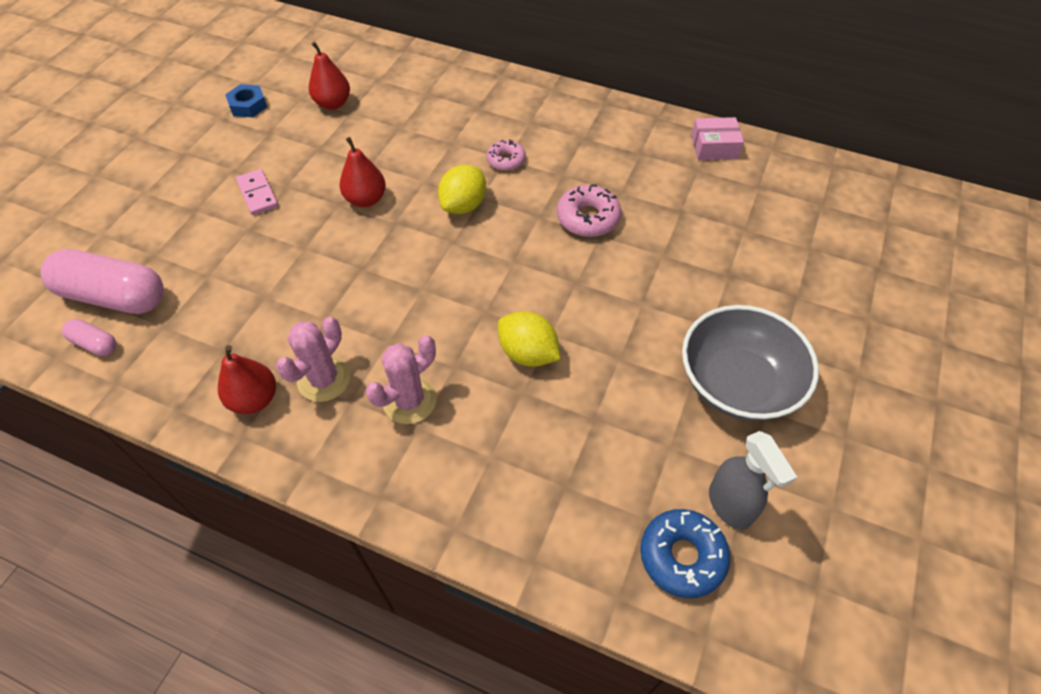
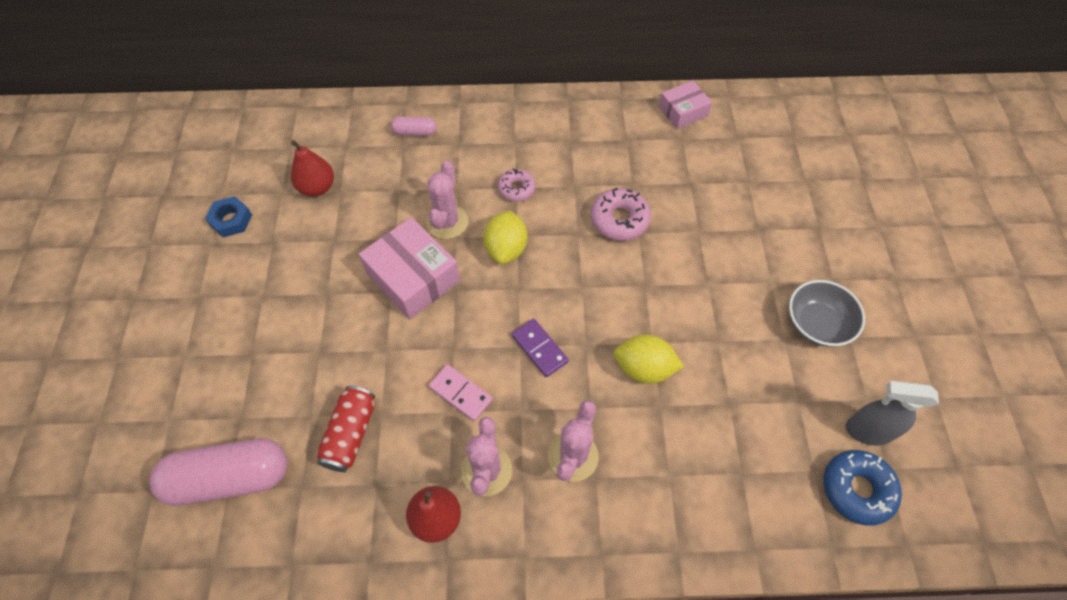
camera: 25 degrees left, 5 degrees up
(95, 344) = (243, 535): pink capsule -> pink capsule (415, 132)
(230, 302) = (350, 434): none -> red can
(258, 194) = (304, 312): pink domino -> pink domino (461, 393)
(366, 199) = (413, 277): red pear -> pink box
(425, 166) = (447, 222): none -> pink cactus
(439, 298) = (540, 348): none -> purple domino
(730, 506) = (867, 431): grey spray bottle -> grey spray bottle turned 150 degrees clockwise
(737, 383) = (817, 324): grey bowl -> grey bowl, size x0.66

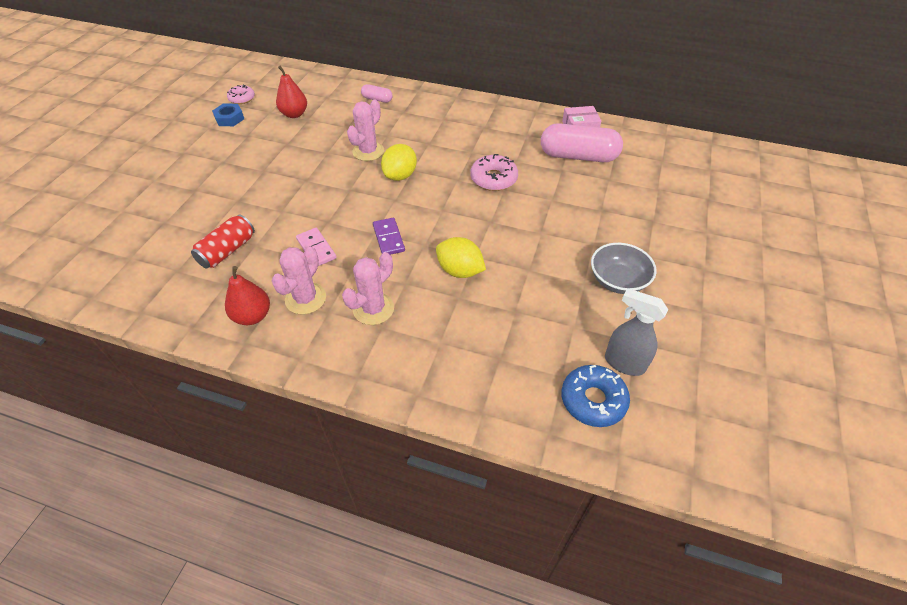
camera: 20 degrees right, 10 degrees down
(230, 478) = (136, 252): pink capsule -> pink capsule (578, 156)
(413, 277) = (326, 176): pink box -> none
(516, 189) = (428, 144): pink donut -> pink donut (242, 98)

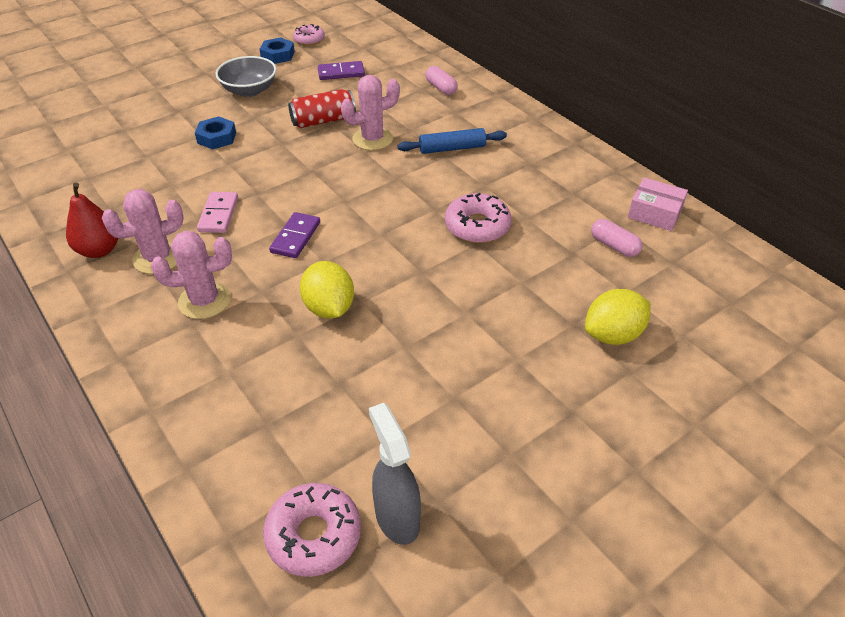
camera: 35 degrees right, 5 degrees down
(227, 250) = (144, 179): red can -> red can (323, 120)
(251, 197) = (217, 138): none -> blue nut
(294, 114) = (341, 73): red pear -> purple domino
(400, 175) = (377, 178): yellow lemon -> yellow lemon (613, 335)
(427, 137) = (452, 148): none -> blue rolling pin
(578, 156) = (614, 246): pink capsule -> pink capsule, size x0.47
(593, 400) = (314, 535): blue donut -> pink donut
(618, 280) = (499, 418): grey bowl -> grey bowl (249, 90)

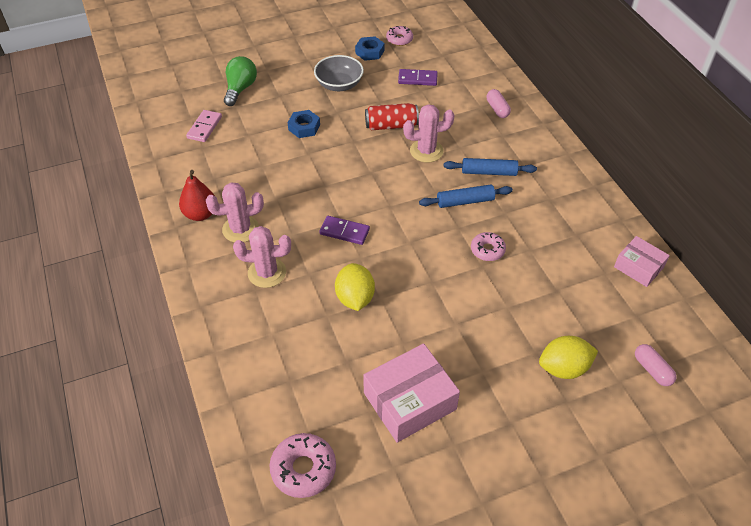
camera: 15 degrees right, 5 degrees up
(127, 111) = (240, 89): none -> green light bulb
(219, 214) = (291, 200): pink domino -> pink domino (204, 127)
(296, 237) = (344, 232): purple domino -> purple domino turned 75 degrees clockwise
(397, 517) = (361, 471): grey spray bottle -> none
(434, 181) = (465, 201): none -> blue rolling pin
(435, 414) = (409, 401): none -> pink box
(477, 226) = (487, 250): pink donut -> pink donut, size x0.65
(614, 246) = (593, 291): pink capsule -> pink capsule (652, 370)

